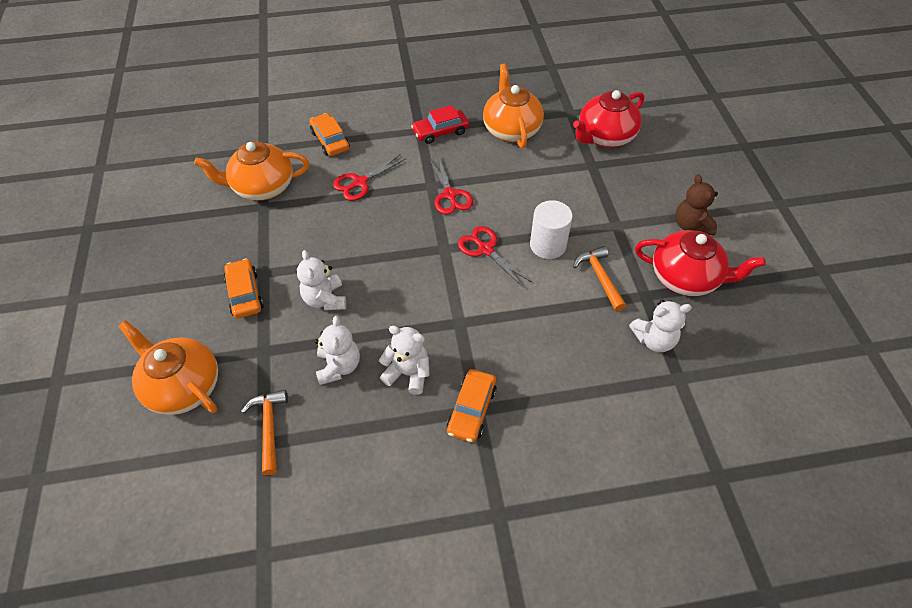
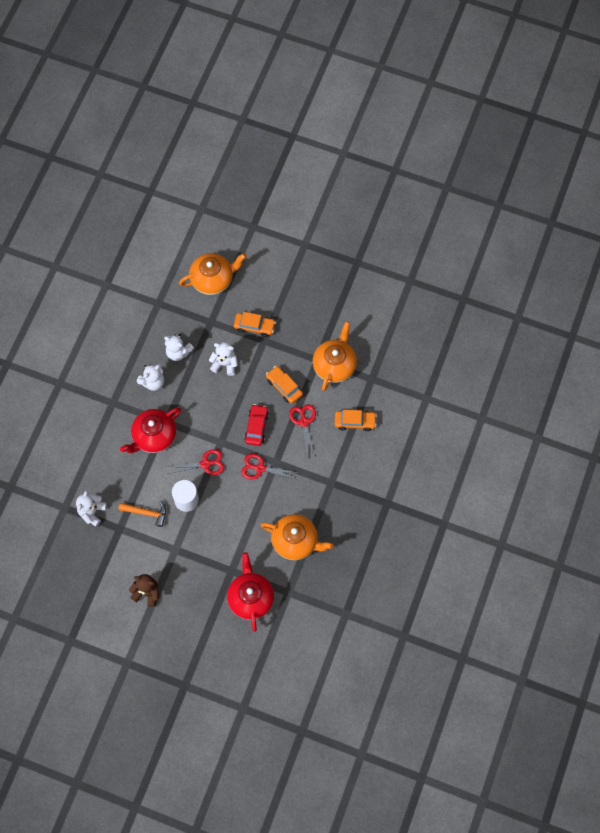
camera: 120 degrees right, 15 degrees up
(269, 427) = (165, 308): orange hammer -> none
(440, 132) = (321, 494): red car -> red car (256, 427)
(471, 410) = (114, 400): orange car -> orange car (284, 387)
(685, 277) = (116, 559): red teapot -> red teapot (154, 436)

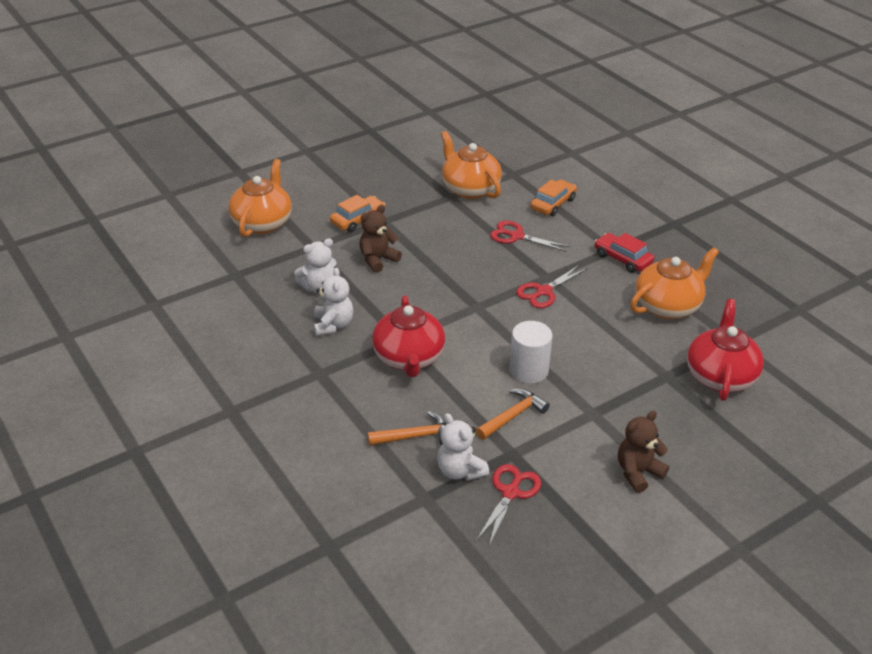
camera: 55 degrees left, 30 degrees down
(100, 477) = (415, 436): none -> orange hammer
(205, 464) = (494, 332): red scissors -> red scissors (510, 493)
(224, 364) = (378, 260): white teddy bear -> brown teddy bear
(250, 598) = (720, 376): red teapot -> red teapot turned 75 degrees clockwise
(256, 427) = (486, 271): red car -> red car (622, 259)
(284, 387) = (457, 231): orange car -> none

